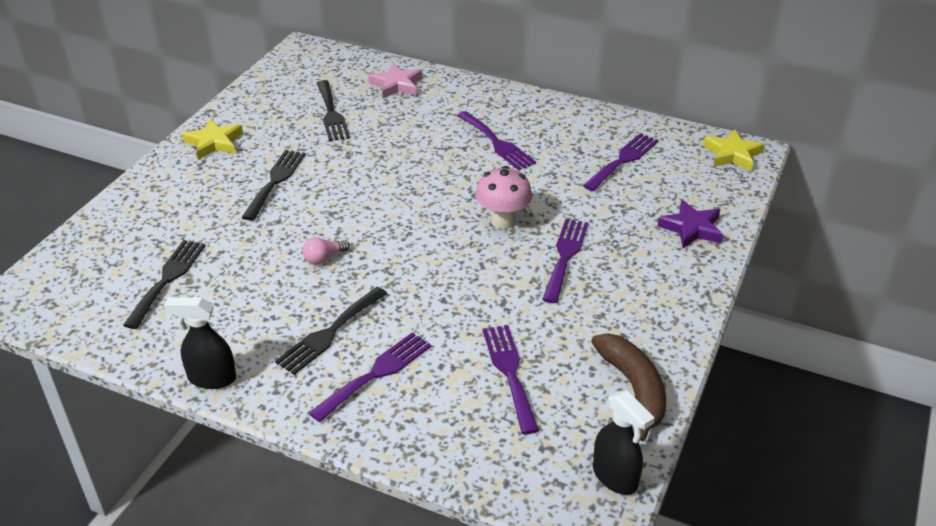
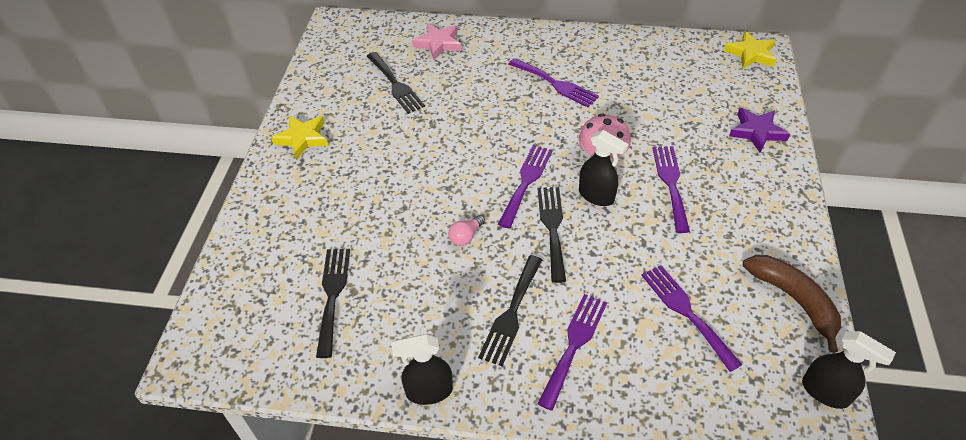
camera: 15 degrees left, 10 degrees up
(275, 181) = (380, 166): black fork -> black fork (552, 228)
(478, 251) = (596, 196): none -> black spray bottle
(623, 160) = (668, 78): purple fork -> purple fork (526, 182)

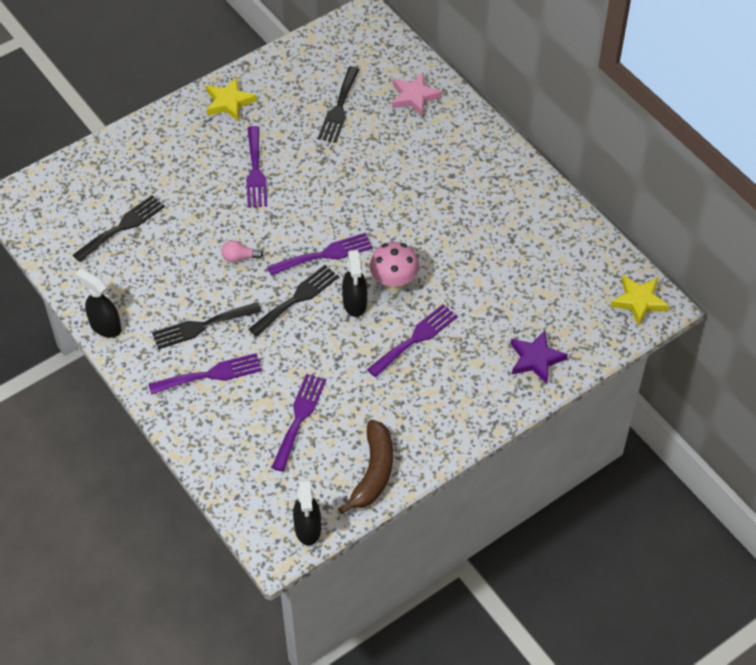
camera: 45 degrees right, 5 degrees up
(555, 84) = (450, 200): purple fork -> purple fork (255, 171)

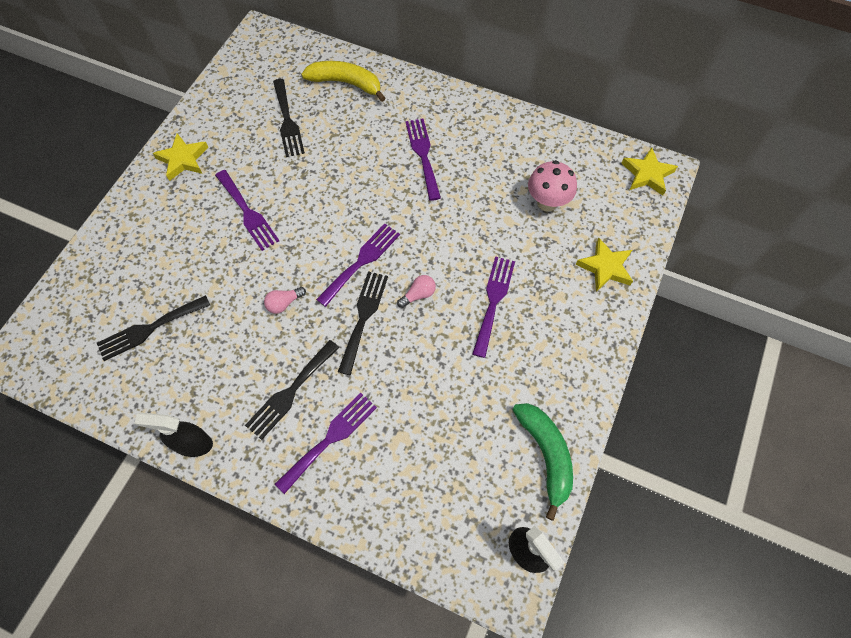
camera: 30 degrees left, 10 degrees up
(122, 227) = (149, 329): black fork -> black fork turned 135 degrees counterclockwise
(299, 418) = (442, 437): purple fork -> purple fork (423, 155)
(355, 303) = (418, 295): black spray bottle -> pink light bulb
(373, 472) = (545, 455): brown banana -> green banana
(394, 283) = (440, 258): pink mushroom -> pink mushroom (547, 202)
(414, 97) = (346, 83): pink star -> yellow banana
(536, 359) = (605, 267): purple star -> yellow star

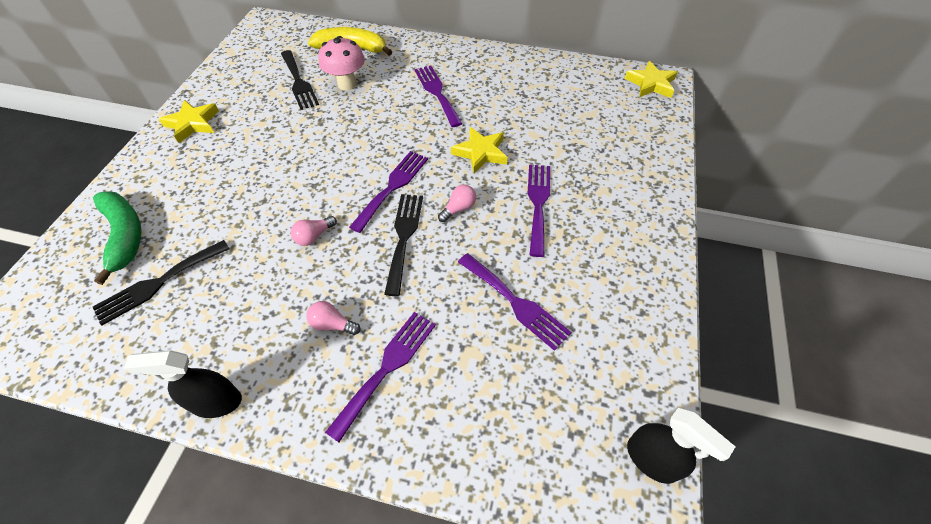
camera: 10 degrees left, 10 degrees down
(248, 213) = (265, 160): purple fork -> purple fork (515, 302)
(290, 392) = (332, 324): black fork -> pink light bulb
(545, 455) = (639, 345): green banana -> green banana (124, 236)
(547, 202) = (566, 116): pink mushroom -> pink mushroom (347, 84)
(605, 267) = (639, 160): yellow star -> yellow star (480, 153)

